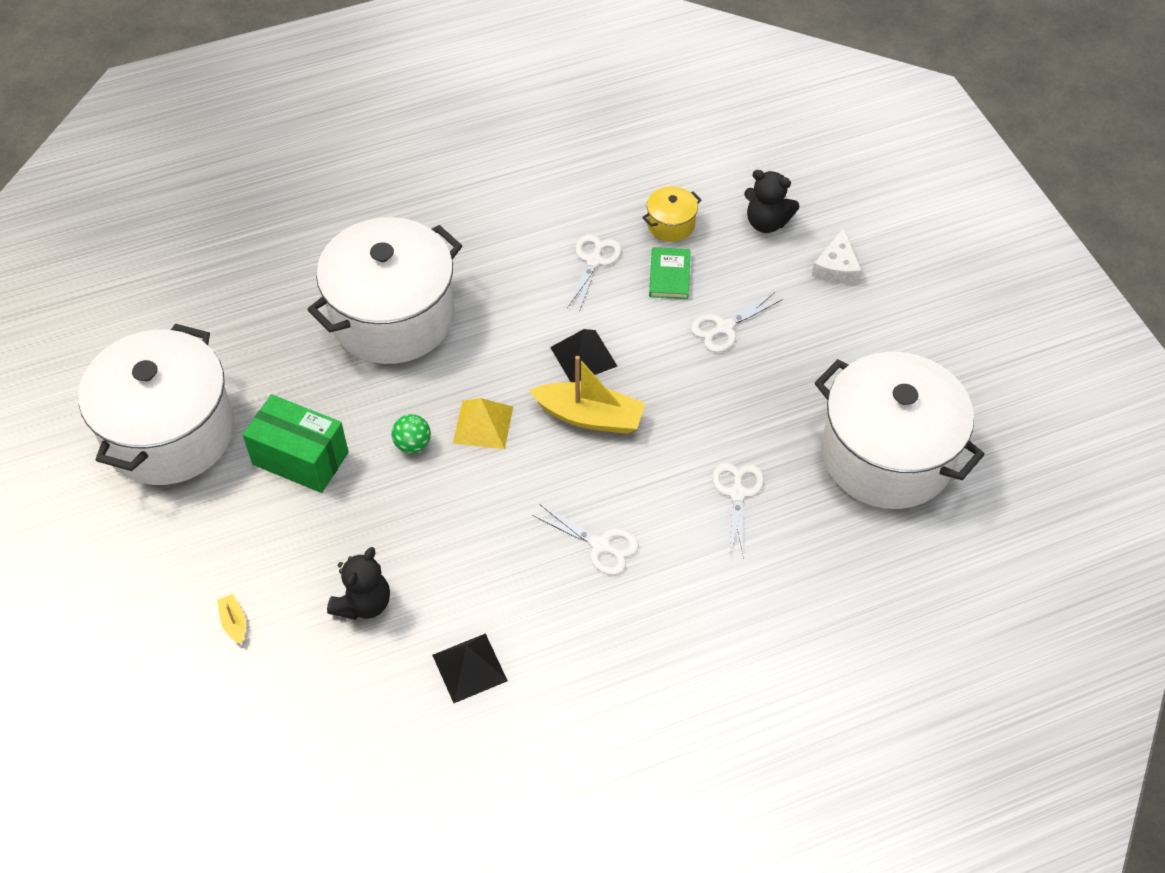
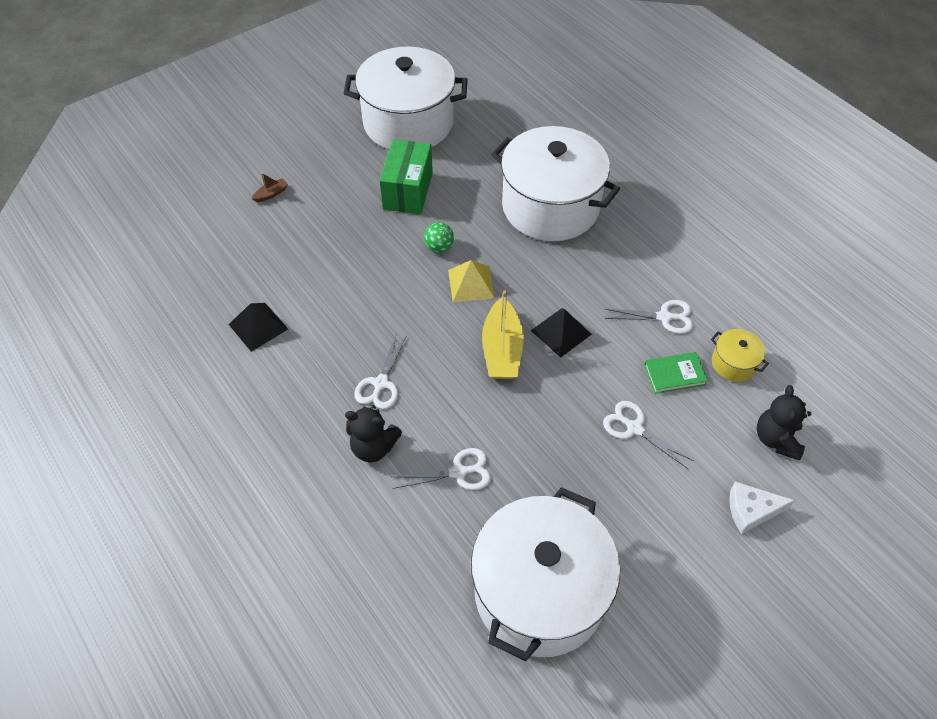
camera: 75 degrees right, 0 degrees up
(234, 622) = (271, 194): yellow boat -> brown boat
(363, 603) = (299, 255): black teddy bear -> black teddy bear (373, 447)

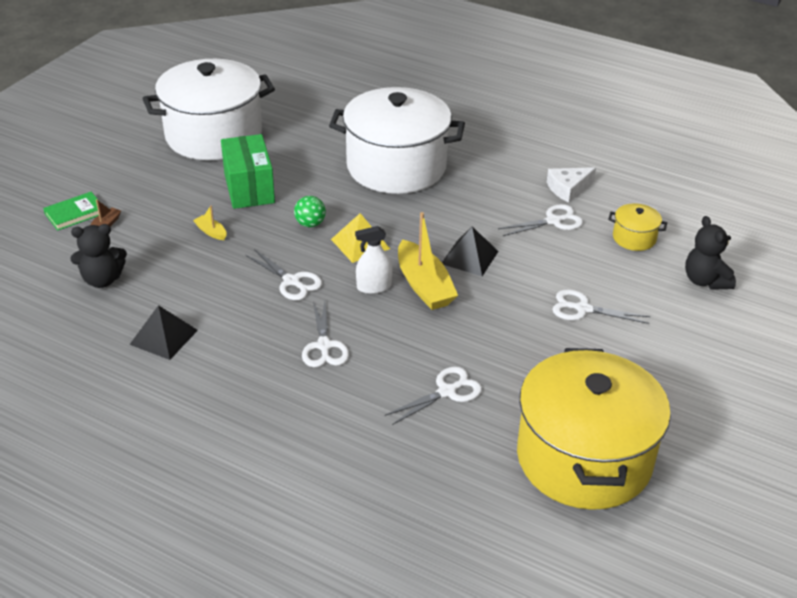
camera: 25 degrees left, 15 degrees down
(351, 229) = (211, 232): none -> yellow boat
(373, 447) = (351, 398): black teddy bear -> black teddy bear (102, 280)
(390, 305) = (291, 281): none -> white scissors
(457, 335) = (374, 287): none -> white spray bottle
(539, 592) = (583, 458): white pot -> yellow pot
(674, 374) = (590, 260): green book -> green book (75, 213)
(751, 510) = (720, 337): white cheese -> white cheese (568, 188)

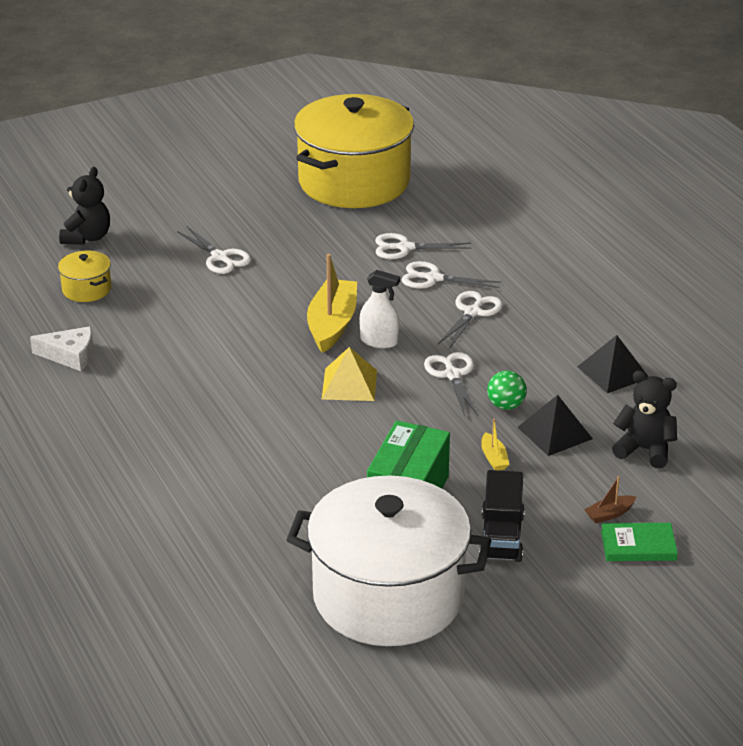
camera: 145 degrees left, 5 degrees down
(170, 187) = (501, 537): none -> black truck
(310, 224) = (379, 425): green ball -> green ball (506, 405)
(396, 167) = (213, 454): white pot -> none
(469, 257) = (259, 331): black pyramid -> black pyramid (554, 433)
(553, 221) = (135, 331): white scissors -> white scissors (433, 278)

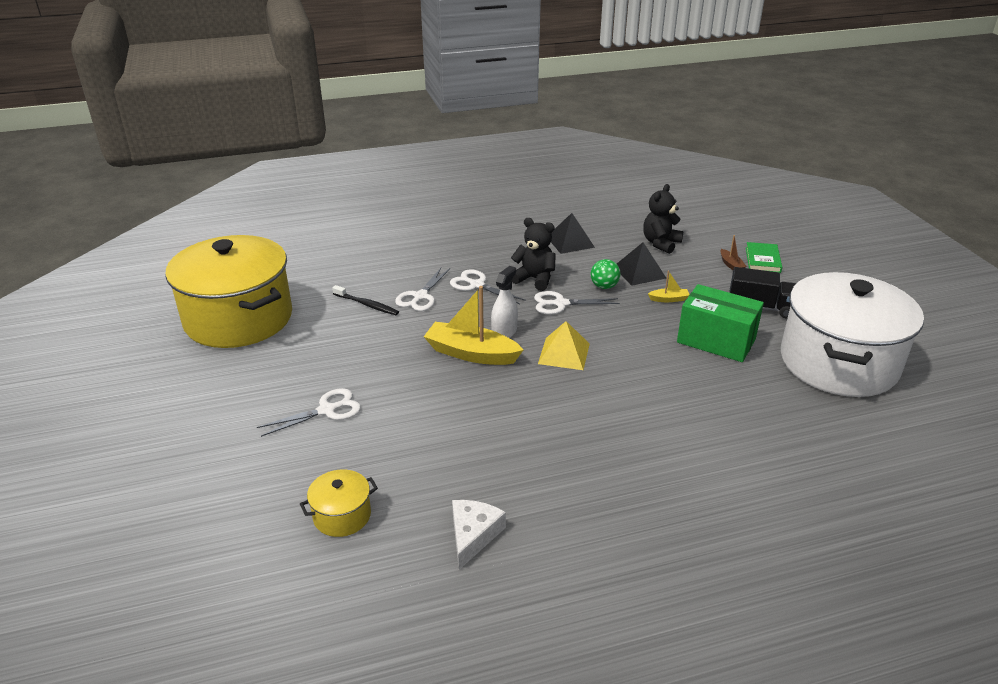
camera: 80 degrees left, 0 degrees up
(87, 237) = (229, 510): black teddy bear -> black teddy bear (534, 279)
(405, 248) = (366, 304): white scissors -> black toothbrush

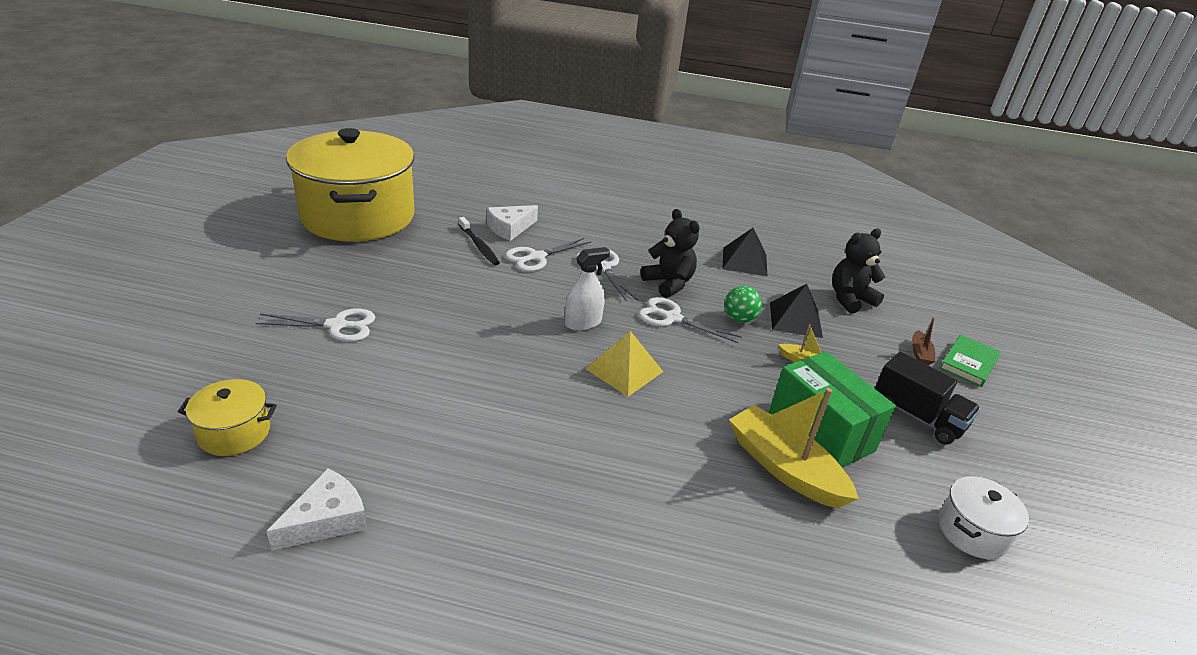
camera: 25 degrees right, 0 degrees up
(375, 281) = (510, 228): none -> white cheese
(471, 353) = (528, 330): yellow boat -> yellow boat (785, 468)
(838, 363) = (972, 531): white pot -> white pot, size x0.40

